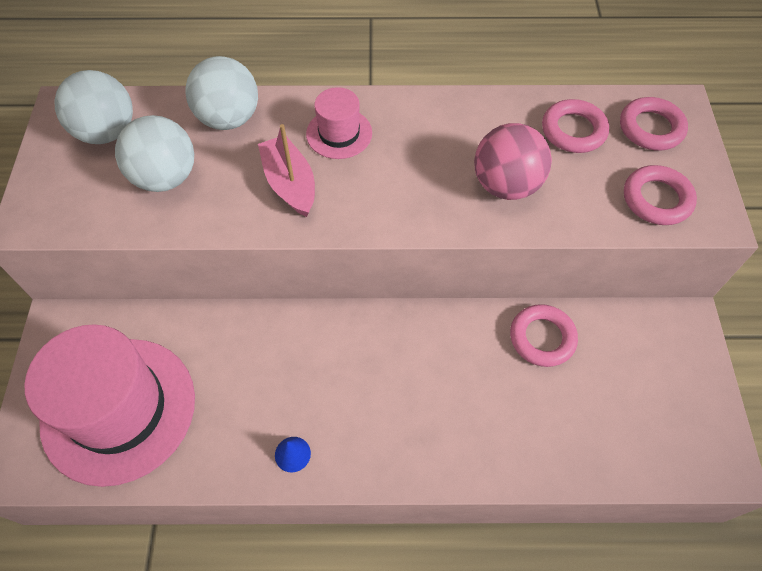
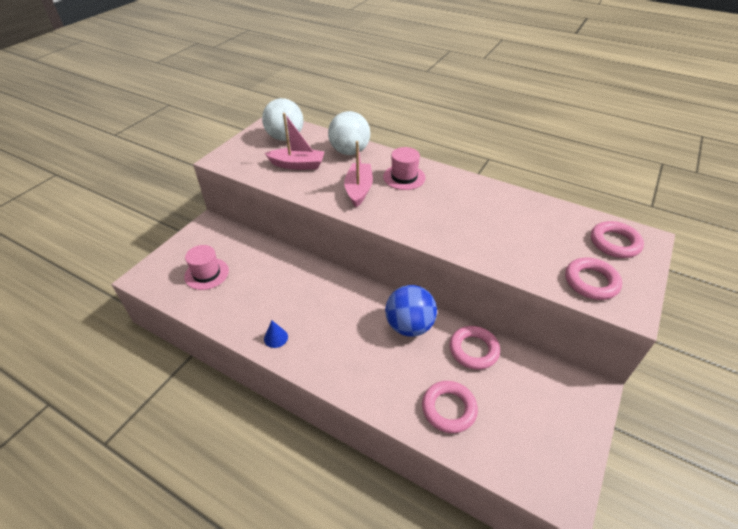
camera: 30 degrees right, 15 degrees down
(119, 409) = (206, 274): pink hat -> pink hat, size x0.47
(166, 177) = (297, 165): white ball -> pink boat
(450, 344) = (409, 326): none -> blue ball
(506, 185) = (487, 236): pink ball -> none
(573, 130) = (555, 225): pink ring -> pink ring (448, 409)

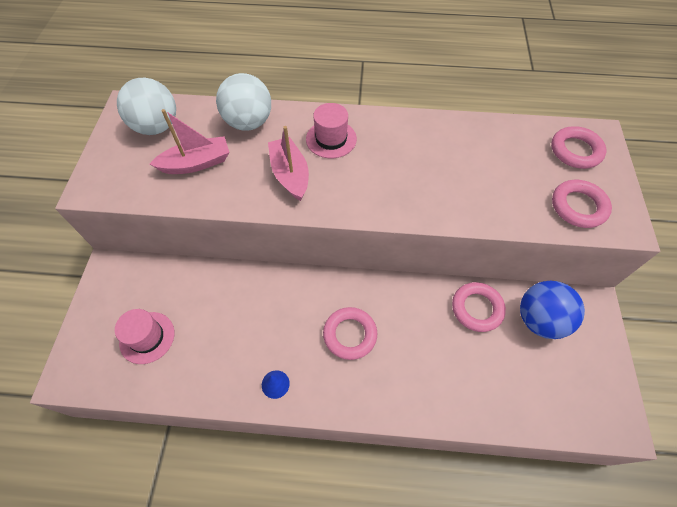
camera: 25 degrees left, 15 degrees up
(409, 326) = (404, 308): blue ball -> blue ball (539, 320)
(448, 409) = (486, 384): pink ring -> pink ring (350, 335)

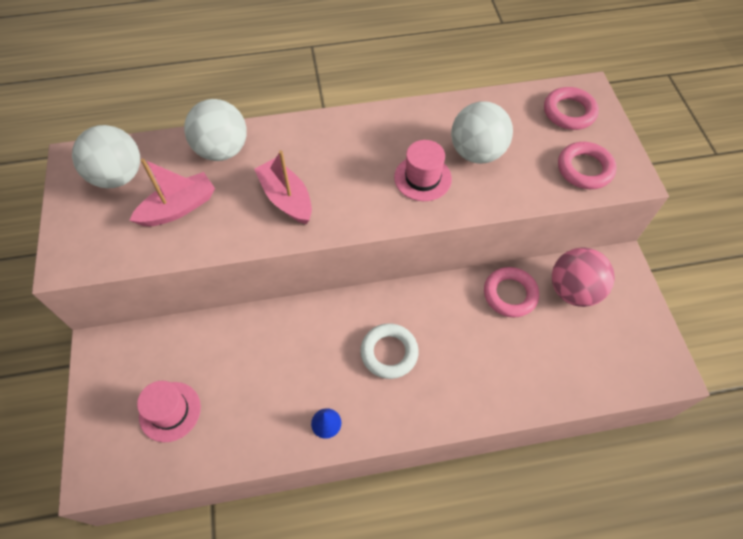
camera: 15 degrees left, 0 degrees up
(331, 139) = (318, 150): pink hat -> pink hat (422, 178)
(350, 335) = (389, 353): pink ring -> white ring
(475, 170) = (477, 153): none -> white ball
(539, 320) = (573, 290): blue ball -> pink ball

